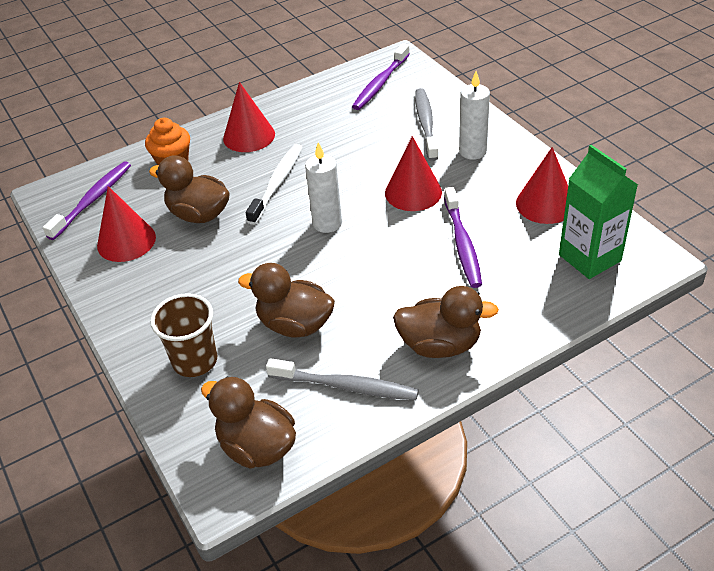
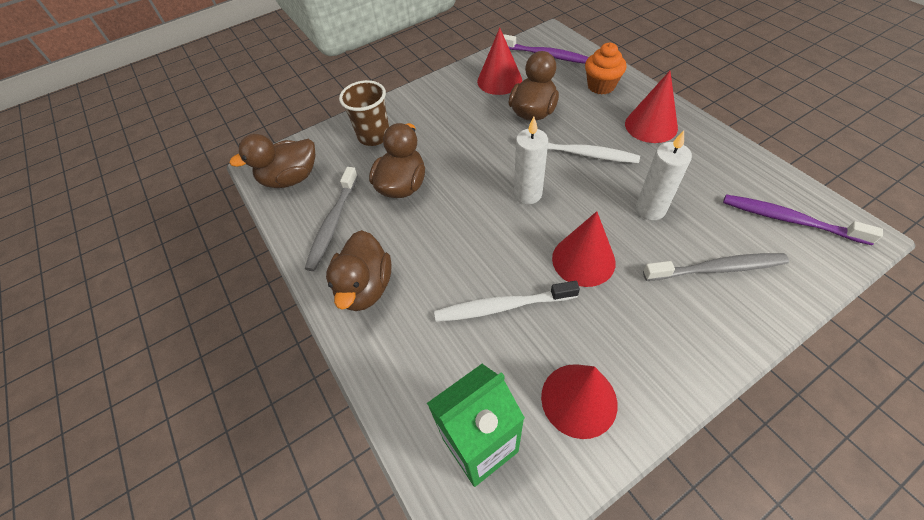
camera: 90 degrees right, 10 degrees up
(257, 447) = (291, 179): brown duck -> brown duck turned 150 degrees counterclockwise
(462, 244) = (502, 306): purple toothbrush -> white toothbrush
(472, 151) = (672, 319): white candle -> white candle (650, 209)

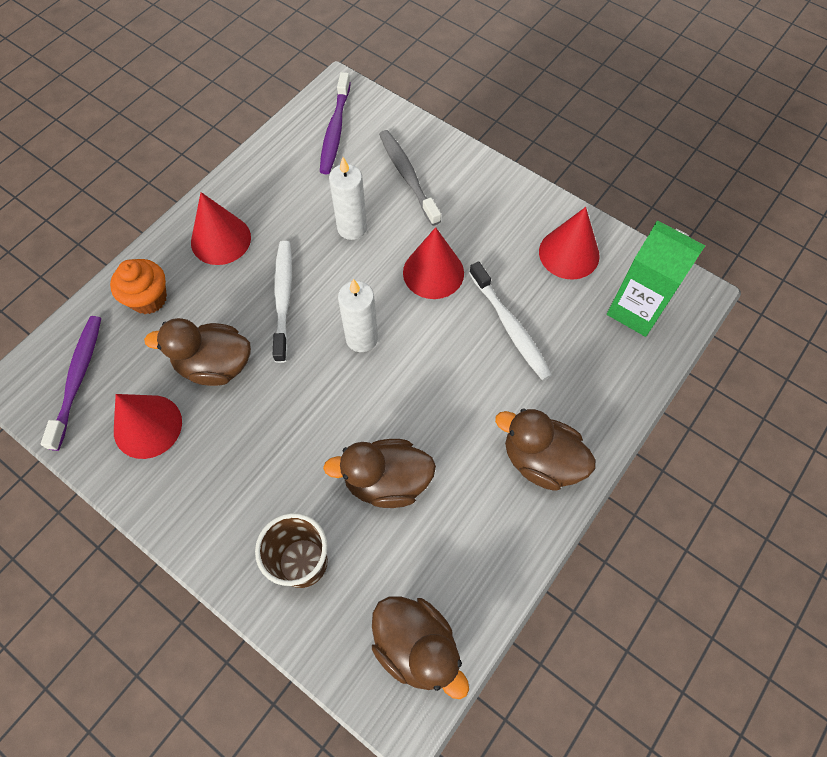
camera: 115 degrees left, 10 degrees up
(333, 223) = (472, 541): grey toothbrush -> none
(365, 287) = (541, 460): brown duck -> brown duck turned 135 degrees counterclockwise

